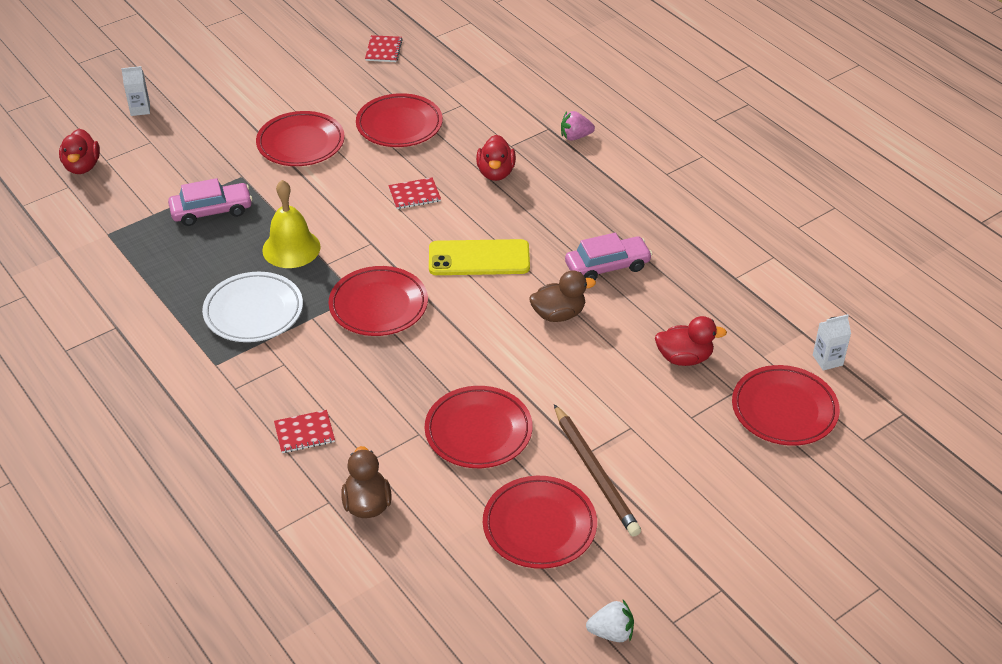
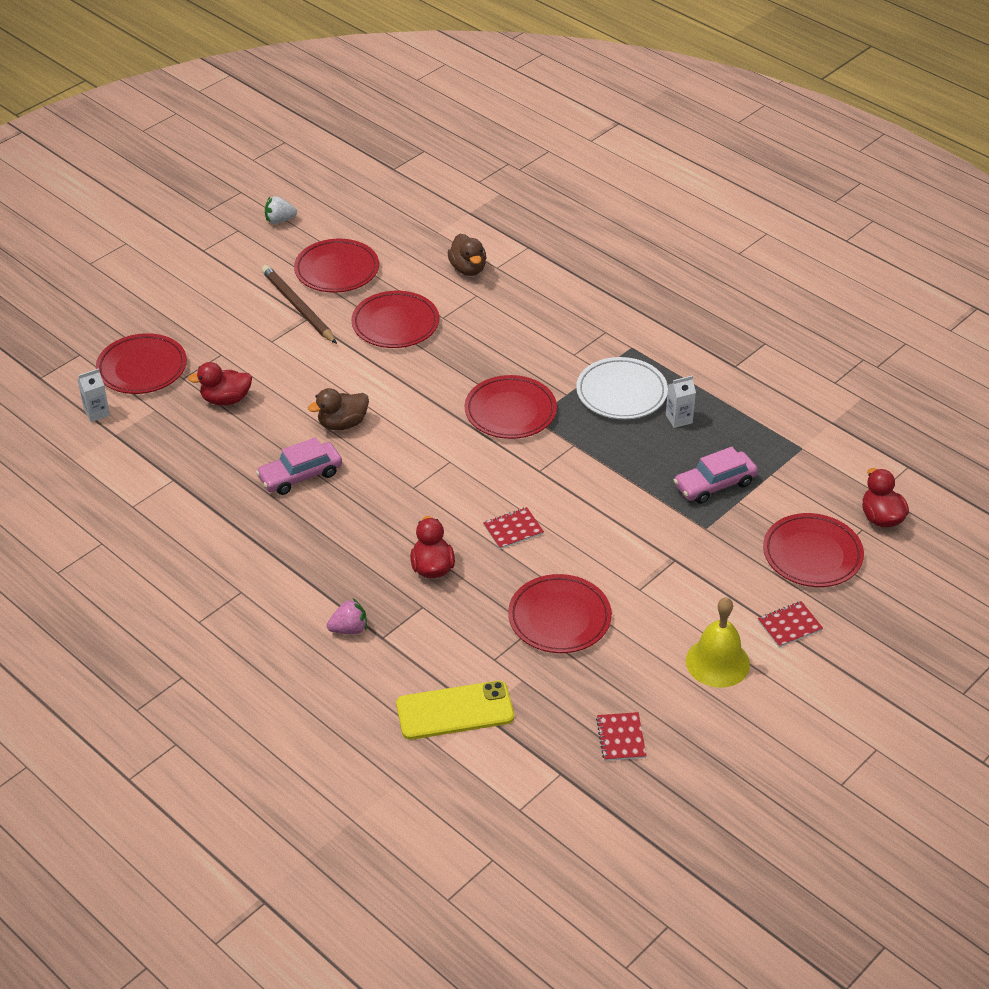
camera: 170 degrees right, 0 degrees up
(140, 109) = (870, 600): white carton -> white carton (679, 419)
(291, 248) = (615, 455): yellow bell -> yellow bell (717, 662)
(301, 143) = (662, 578): red plate -> red plate (812, 555)
(304, 433) = (534, 307): red notebook -> red notebook (789, 625)
(479, 258) = (428, 468): yellow phone -> yellow phone (455, 711)

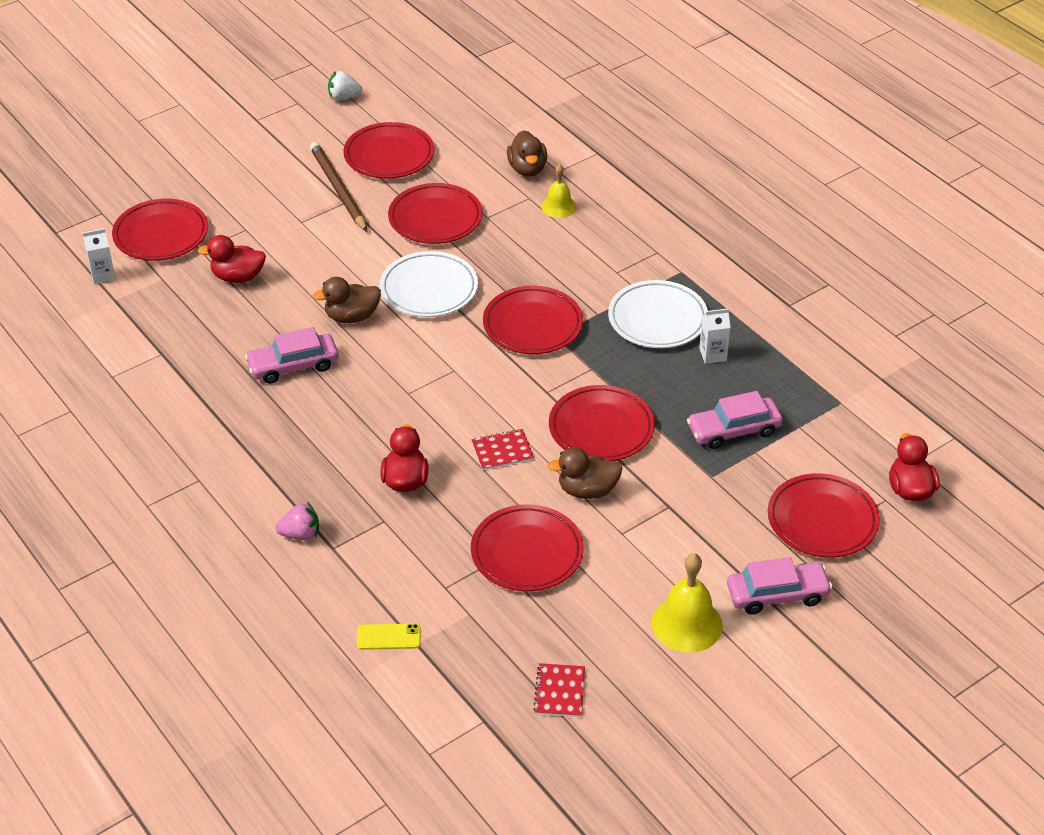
camera: 10 degrees right, 0 degrees up
(407, 390) = (429, 289): none -> white plate
(455, 711) = (388, 637): yellow phone -> yellow phone, size x0.51
(505, 300) = (558, 207): none -> yellow bell
(596, 498) = (601, 428): none -> red plate
(598, 555) = (587, 490): none -> brown duck
(789, 625) = (777, 594): red notebook -> pink car

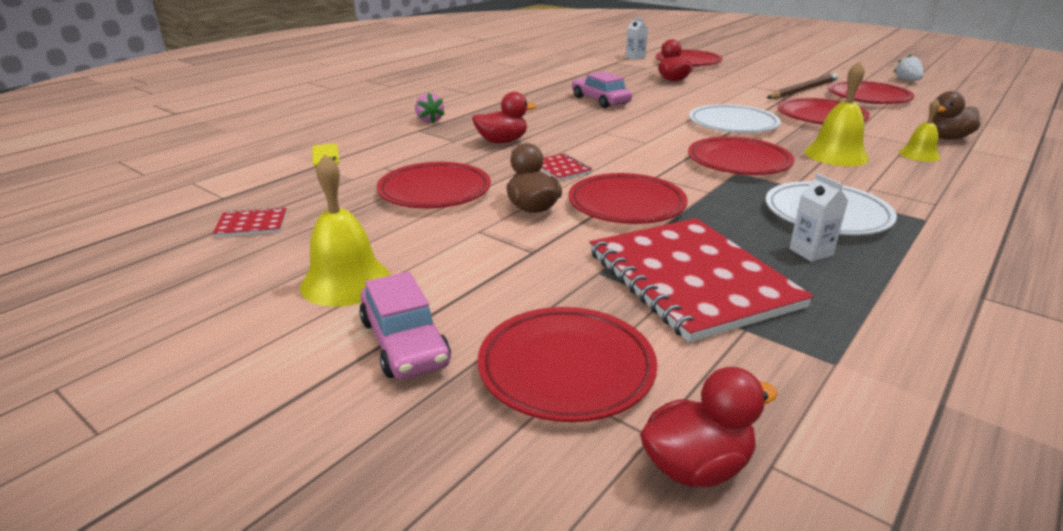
camera: 75 degrees right, 15 degrees down
(352, 317) = (670, 108): brown duck -> none
(539, 256) = (836, 155): none -> yellow bell
(734, 430) = (691, 279): pink car -> red notebook

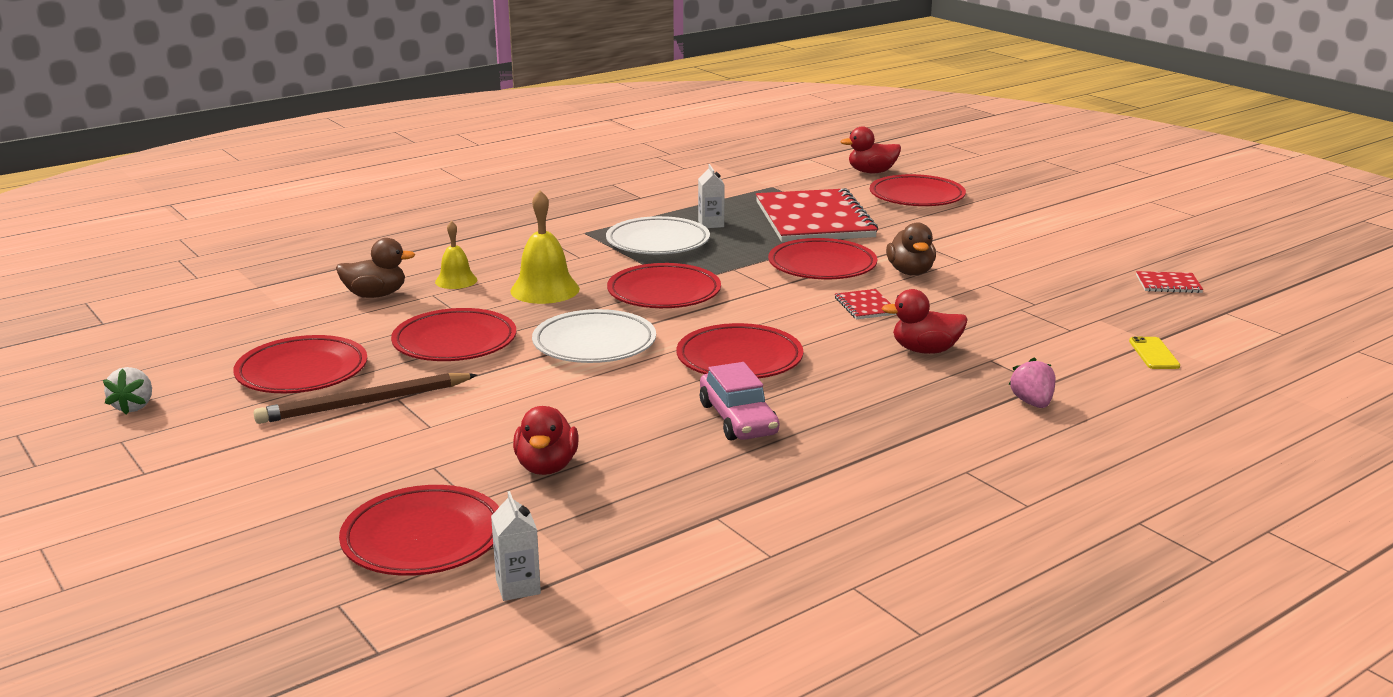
camera: 165 degrees left, 5 degrees down
(346, 281) = (1059, 240): yellow bell -> none
(404, 342) = (1008, 212): pink car -> none
(434, 191) = (1005, 296): red plate -> red plate (739, 359)

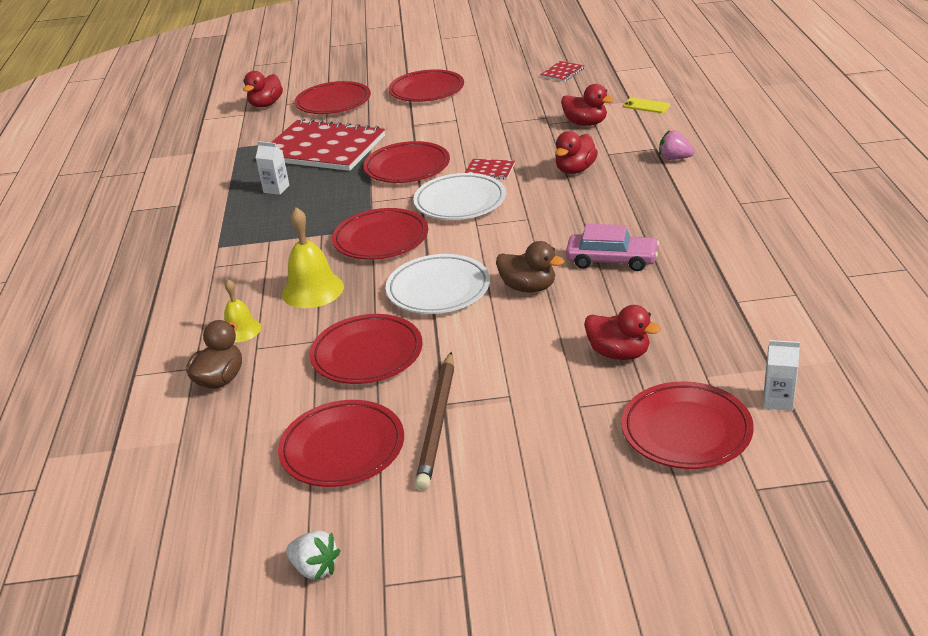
camera: 55 degrees left, 10 degrees up
(658, 242) = (282, 219): white plate -> white plate (460, 202)
(739, 359) = (523, 237): red plate -> red plate (427, 91)
(910, 272) = (454, 141): brown duck -> brown duck (528, 287)
(1051, 329) = (585, 123): none -> red duck

